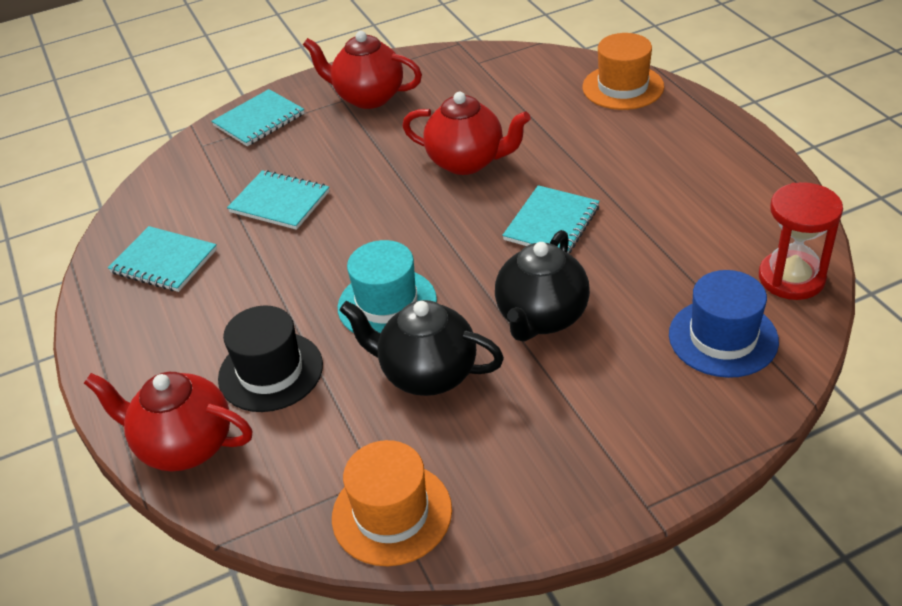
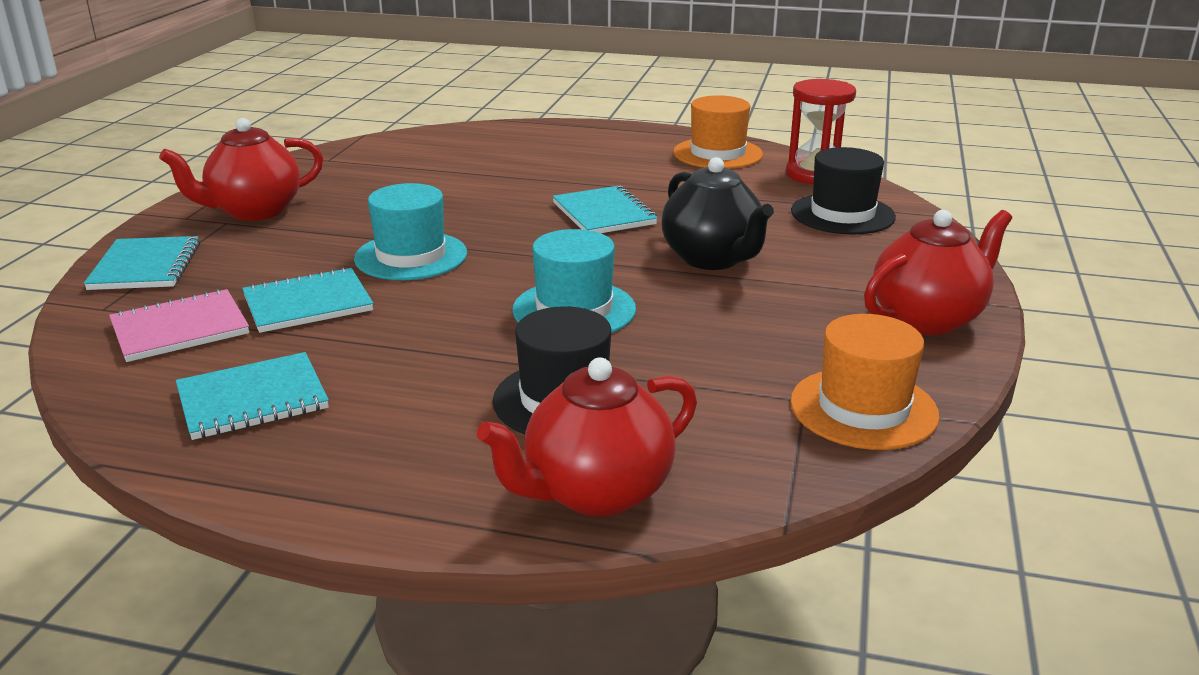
camera: 55 degrees left, 15 degrees down
(207, 184) = (180, 329): none -> pink notebook
(382, 193) = (411, 256): none -> turquoise hat
(427, 374) = (702, 327): black teapot -> none
(467, 162) = (453, 211): red teapot -> red teapot (928, 318)
(623, 87) = (494, 135): orange hat -> orange hat (717, 154)
(723, 338) = (842, 214): blue hat -> black hat

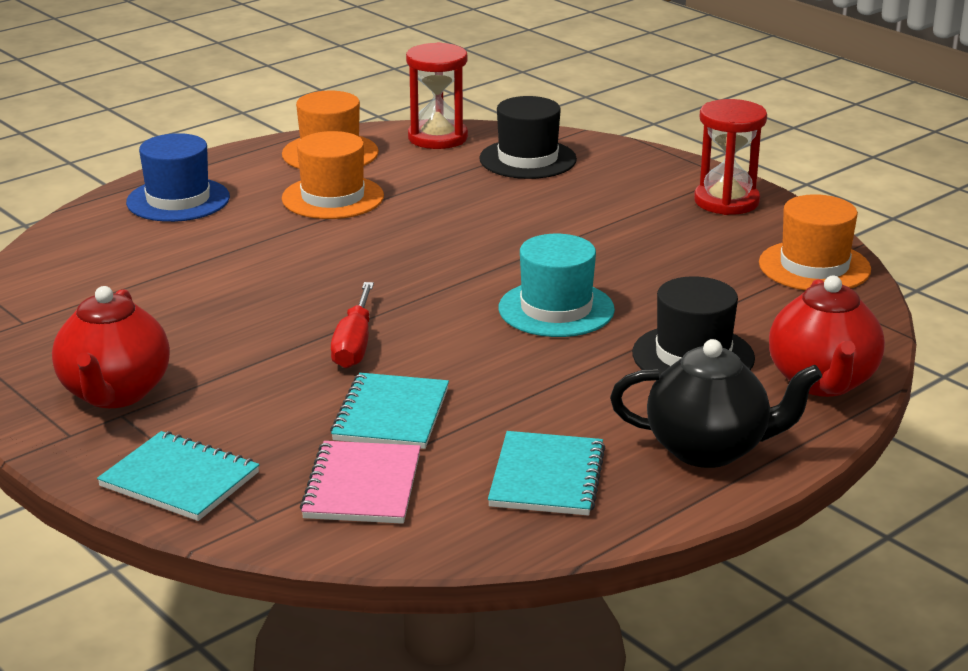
camera: 55 degrees left, 0 degrees up
(411, 256) = (354, 344): turquoise hat -> red screwdriver
(562, 140) = (178, 200): none -> blue hat
(604, 214) = (388, 240): turquoise notebook -> none
(645, 176) = (333, 197): none -> orange hat
(713, 259) = (539, 231): black teapot -> black teapot (709, 449)
(928, 318) = (726, 201): red teapot -> red hourglass

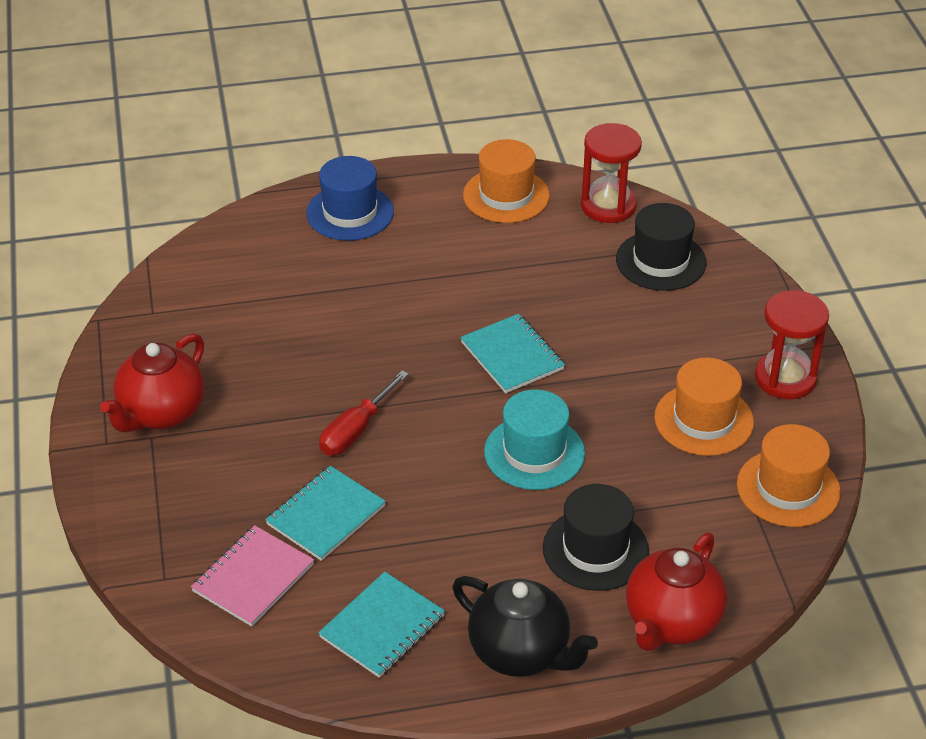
camera: 30 degrees right, 15 degrees up
(179, 480) = (143, 518): turquoise notebook -> turquoise notebook (512, 356)
(333, 197) = (467, 252): orange hat -> orange hat (703, 420)

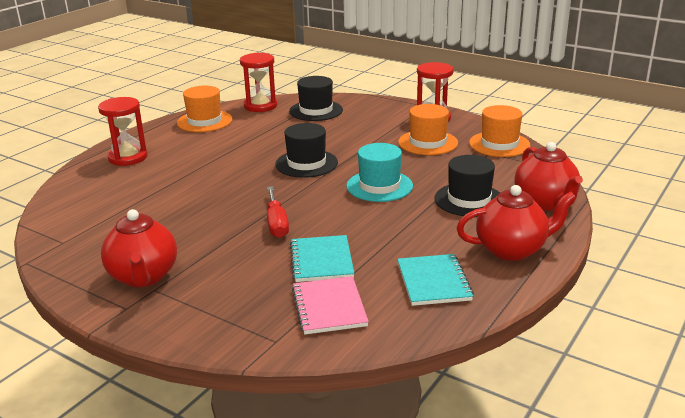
camera: 45 degrees left, 15 degrees down
(350, 212) = (128, 157): blue hat -> red hourglass
(512, 356) = (306, 163): turquoise notebook -> black hat
(521, 653) = (512, 249): black teapot -> red teapot

